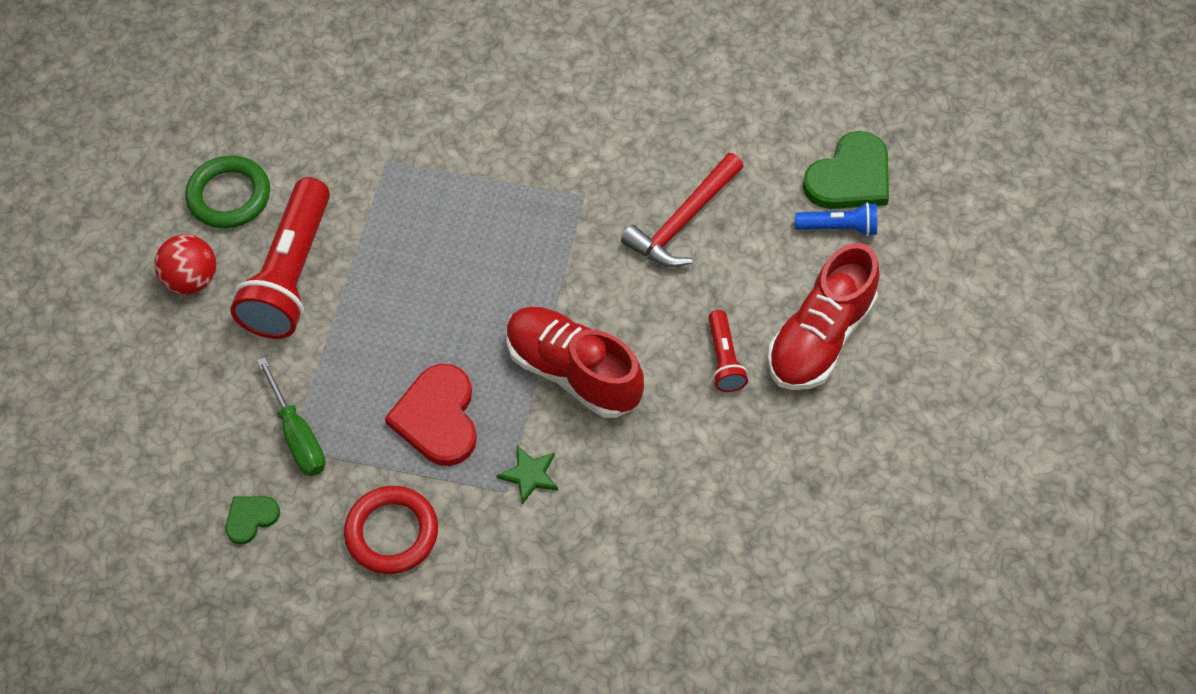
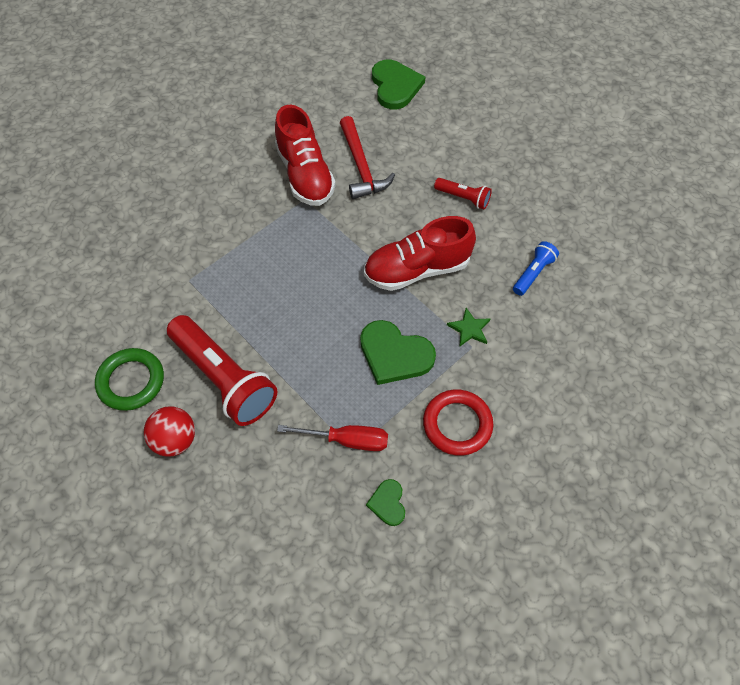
camera: 55 degrees left, 0 degrees up
(297, 435) = (347, 440): green screwdriver -> red screwdriver
(437, 417) = (394, 354): red heart -> green heart
(820, 337) = (482, 152): red shoe -> red shoe (305, 175)
(838, 227) = (422, 108): blue flashlight -> blue flashlight (533, 273)

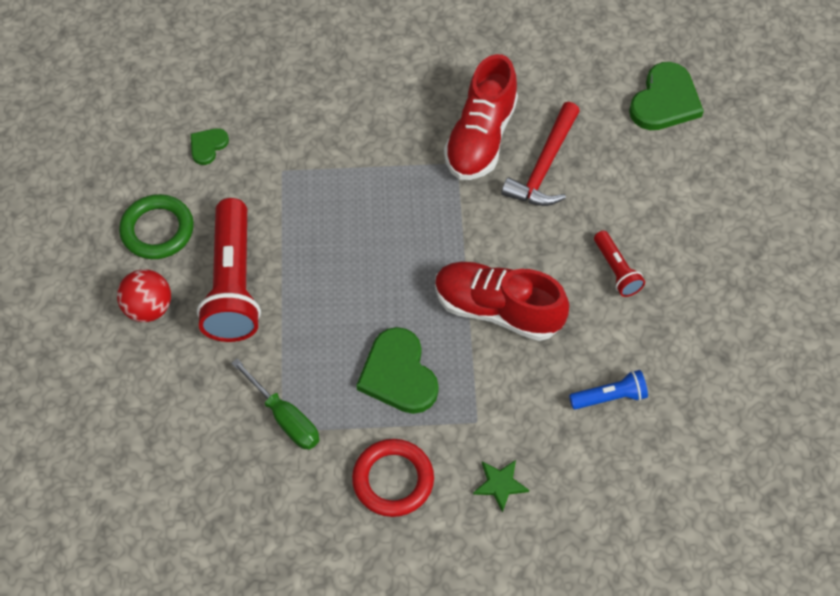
camera: 40 degrees right, 0 degrees up
(347, 440) = (285, 418): red screwdriver -> green screwdriver
(388, 503) = (268, 498): green heart -> green heart (208, 146)
(469, 329) = (491, 403): green star -> green star (500, 484)

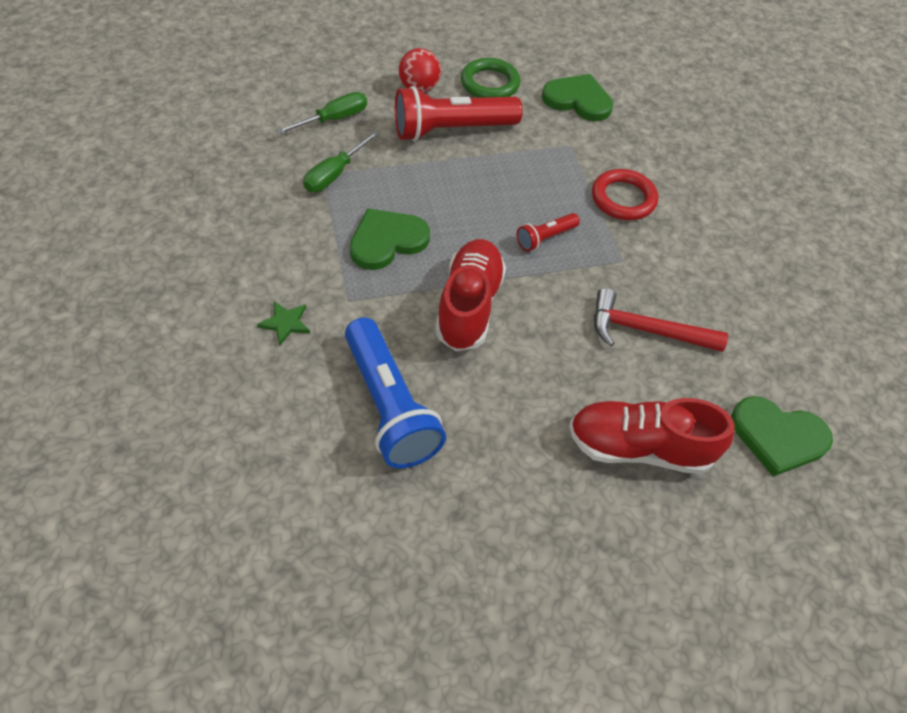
camera: 75 degrees right, 5 degrees down
(186, 410) = (334, 119): none -> green screwdriver
(208, 146) = (578, 100): green heart -> green heart, size x1.90
(393, 480) = (284, 247): red ring -> red ring (623, 198)
(481, 138) = (659, 276): red shoe -> red shoe (639, 447)
(609, 397) = (389, 406): blue flashlight -> blue flashlight, size x2.06
(616, 270) = (540, 402): red flashlight -> red flashlight (545, 238)

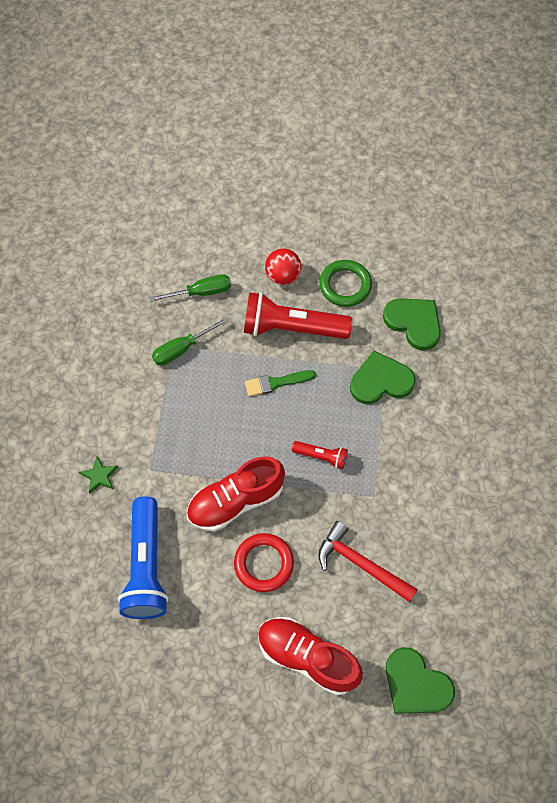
camera: 25 degrees right, 10 degrees up
(387, 241) = (198, 424): green heart -> green heart (381, 381)
(459, 182) = (276, 383): none -> green brush
(469, 306) = (236, 501): red shoe -> red shoe turned 150 degrees counterclockwise
(545, 238) = (321, 456): red flashlight -> red flashlight turned 150 degrees counterclockwise
(623, 198) = (403, 436): red ring -> red ring (263, 563)

